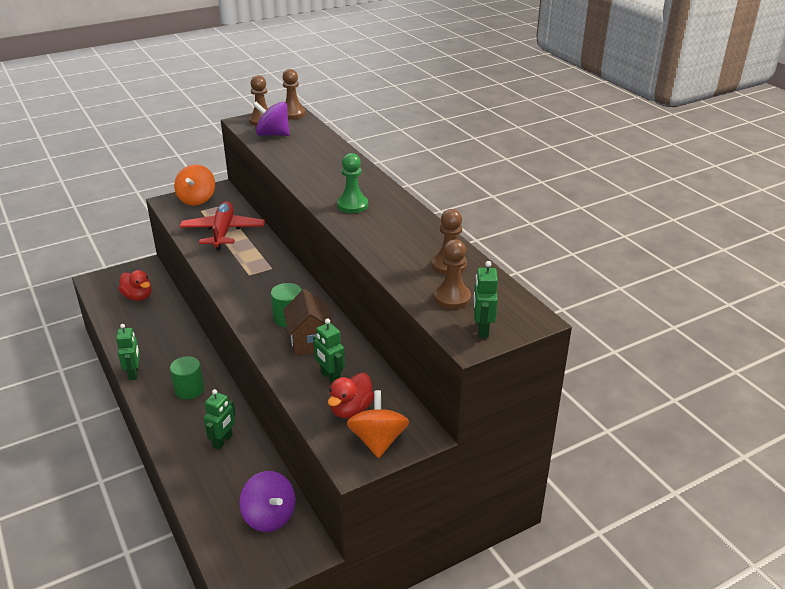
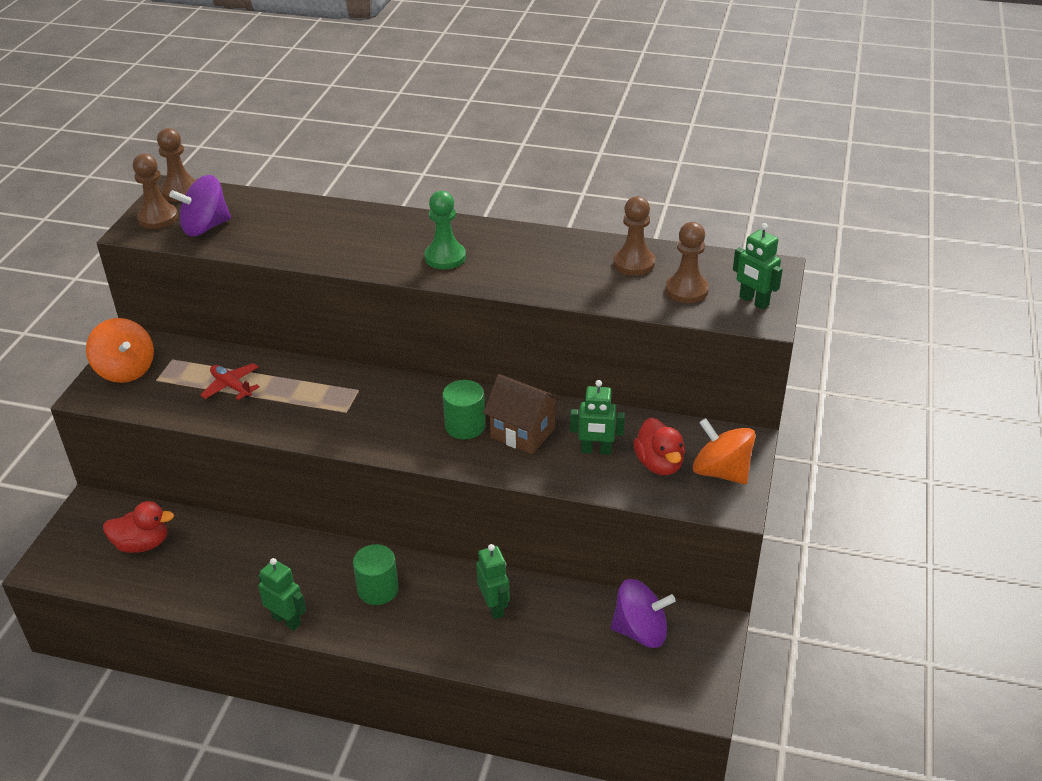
camera: 45 degrees left, 5 degrees up
(223, 232) = (231, 386): red plane -> red plane, size x0.53

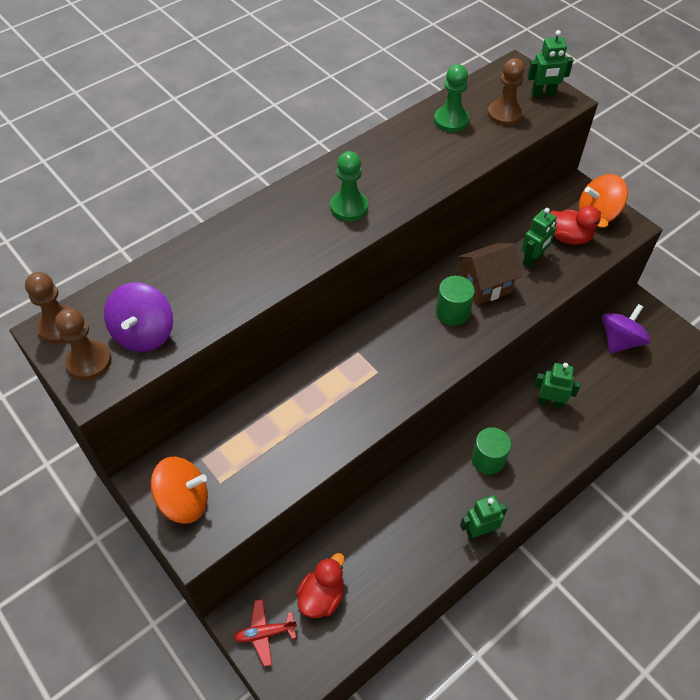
camera: 55 degrees left, 15 degrees up
(231, 386) = (280, 432): red plane -> red plane (265, 633)
(634, 263) = (451, 120): brown pawn -> green pawn

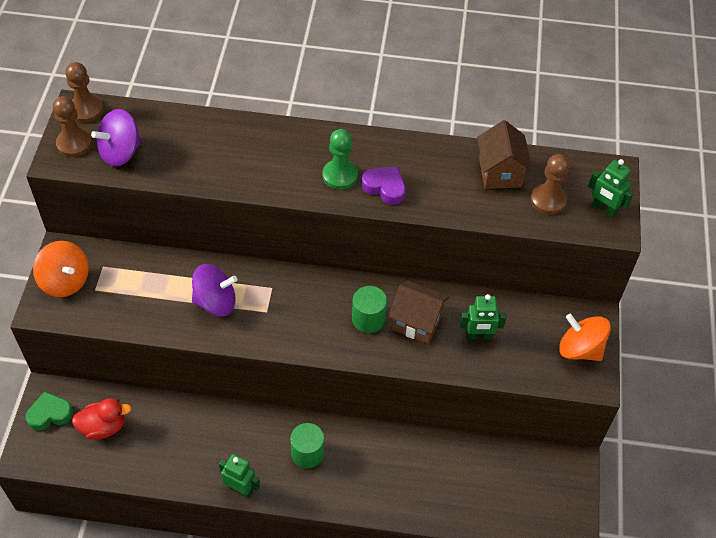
camera: 45 degrees right, 0 degrees up
(265, 633) = (50, 414): red plane -> green heart
(392, 190) = (385, 187): none -> purple heart
(451, 120) = (500, 172): green pawn -> brown house
(550, 402) = (403, 461): green robot -> none
(569, 237) = (530, 345): red duck -> none
(620, 341) = (519, 472): purple spinning top -> purple spinning top (215, 302)

